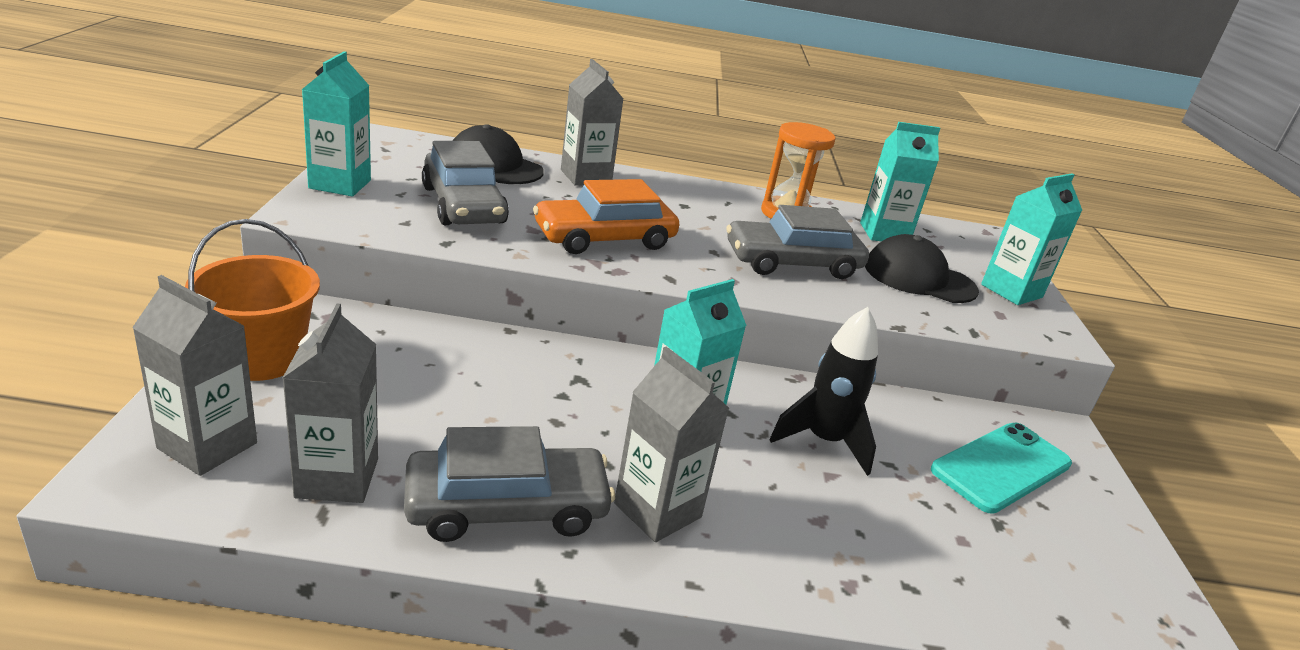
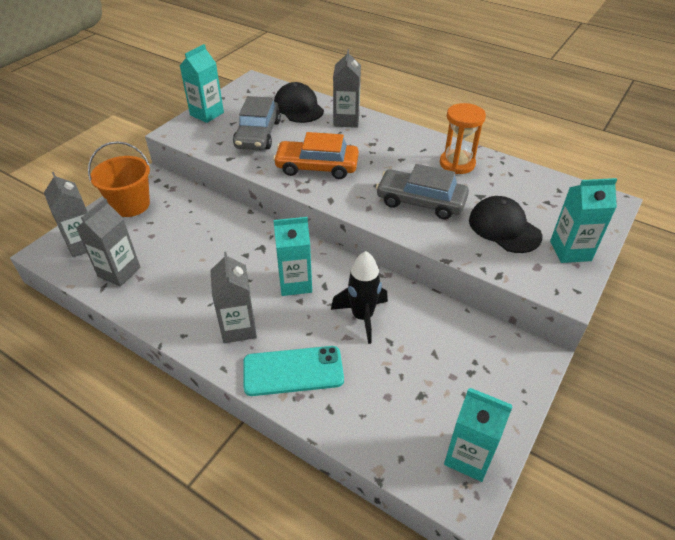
camera: 35 degrees right, 15 degrees up
(507, 507) = (174, 305): grey car -> none
(884, 233) = (517, 189): turquoise carton -> turquoise carton (468, 456)
(1001, 467) = (461, 364): turquoise phone -> turquoise phone (293, 371)

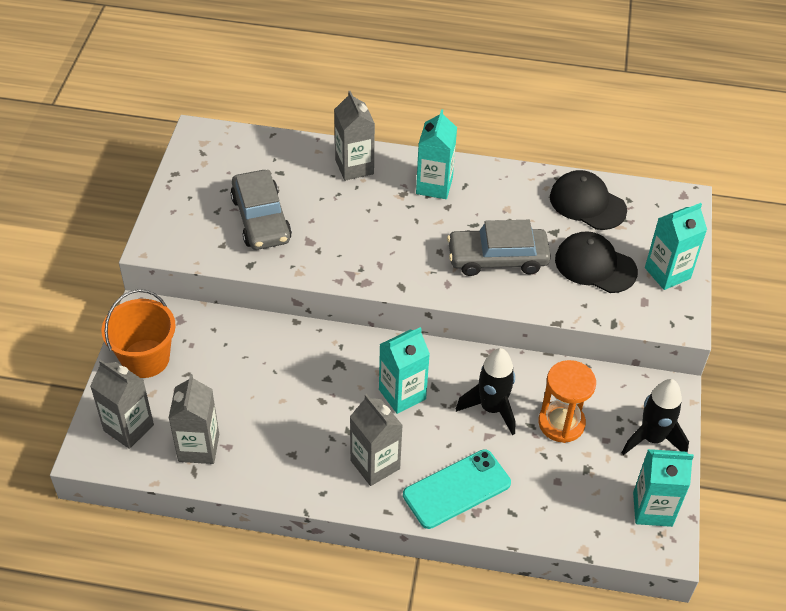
camera: 25 degrees left, 5 degrees up
(207, 114) = (175, 206): turquoise carton -> turquoise carton (434, 186)
(298, 107) = (284, 162): black cap -> black cap (587, 203)
(317, 167) = (360, 246): orange car -> none
(457, 164) = (510, 195): orange hourglass -> orange hourglass (561, 423)
(499, 390) = (652, 438): none -> black rocket

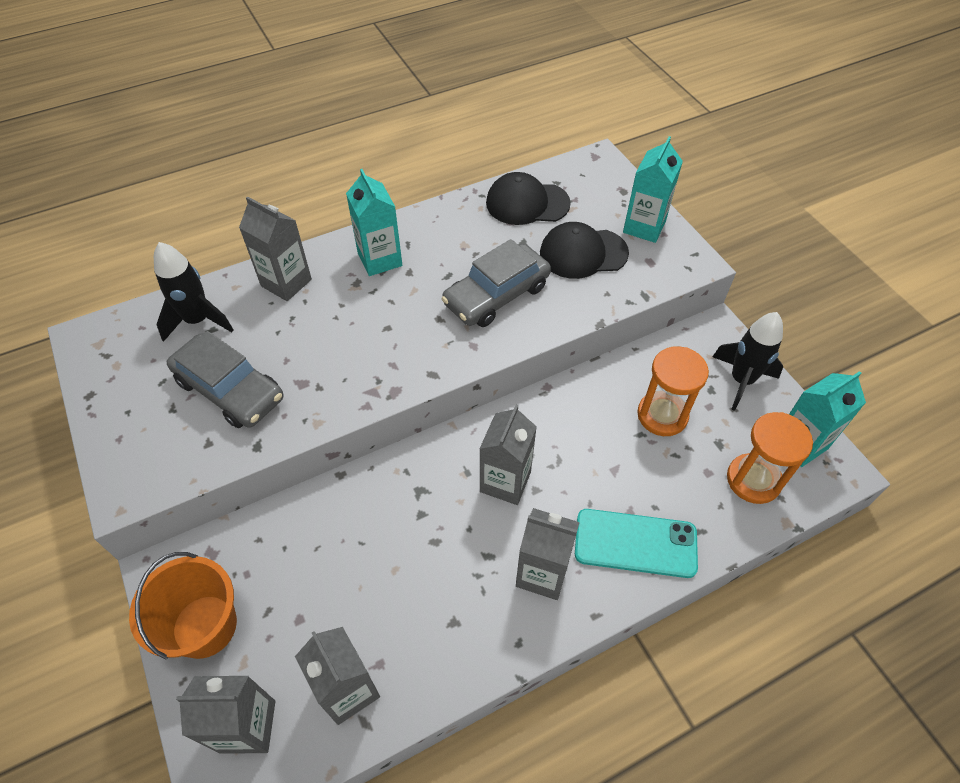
camera: 35 degrees left, 5 degrees up
(402, 394) = (505, 481): turquoise carton -> grey carton
(457, 489) = (635, 543): turquoise phone -> turquoise phone turned 75 degrees clockwise
(491, 408) = (594, 441): black rocket -> black rocket (198, 320)
(587, 508) = (753, 480): none -> orange hourglass

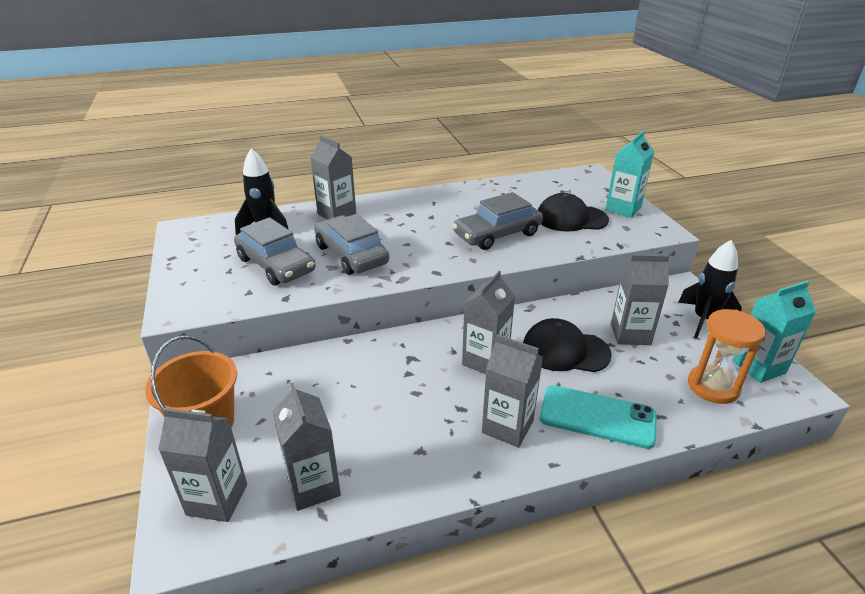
camera: 10 degrees right, 20 degrees down
(321, 357) = (351, 254): none -> grey car
(380, 259) = (410, 208): turquoise carton -> none
(527, 203) = (530, 189): black cap -> black cap (565, 350)
(662, 415) = (630, 334): orange hourglass -> grey carton

